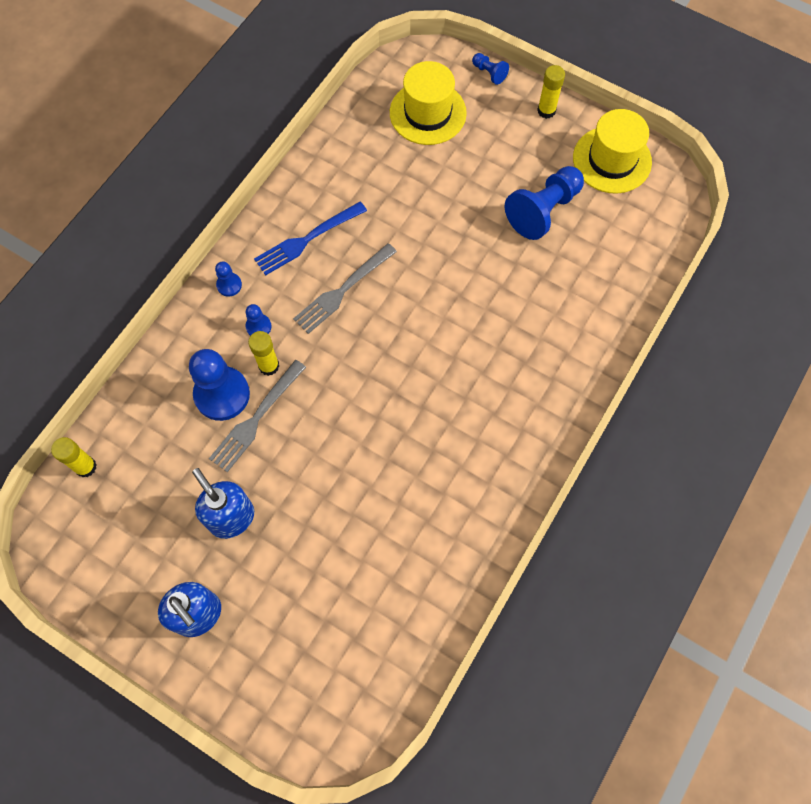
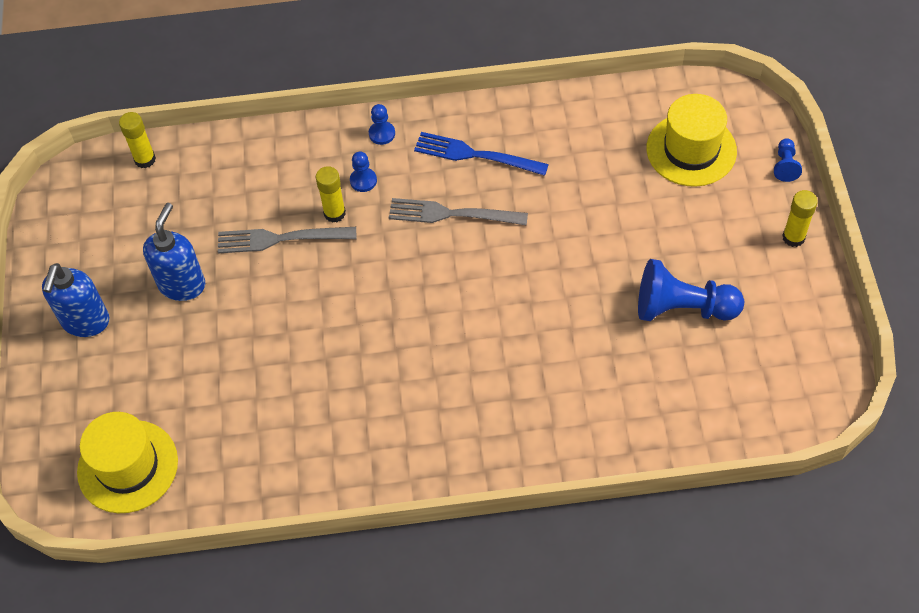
camera: 55 degrees right, 10 degrees down
(222, 394) = (281, 200): blue pawn -> none
(612, 160) = (796, 327): yellow hat -> yellow hat (128, 466)

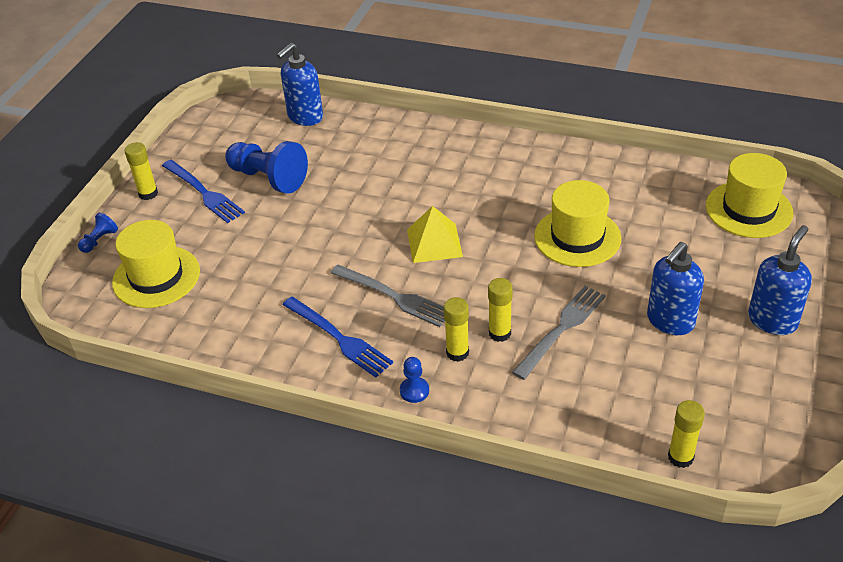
camera: 155 degrees left, 15 degrees down
(280, 239) = (561, 328): grey fork -> grey fork turned 75 degrees counterclockwise
(303, 354) = (577, 237): none -> yellow hat
(363, 180) = (457, 352): blue pawn -> yellow glue stick
(448, 290) = (434, 243): none -> yellow pyramid
(716, 421) = (305, 117): none -> blue soap dispenser
(735, 261) = (204, 193): none -> blue fork

